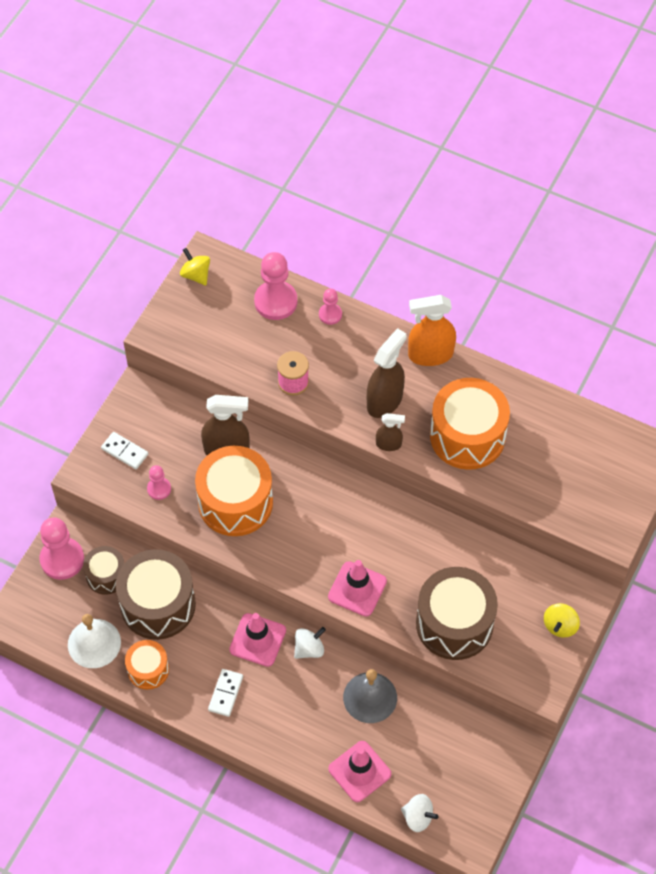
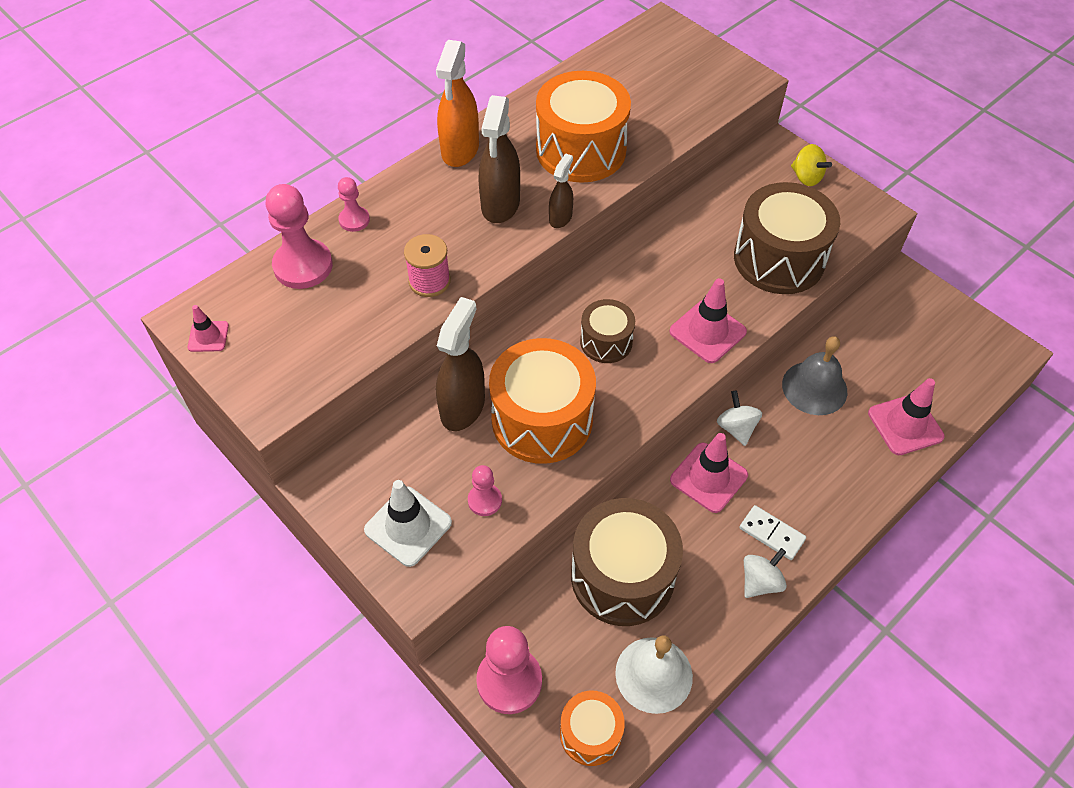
camera: 70 degrees left, 5 degrees down
(106, 576) = (557, 629): brown drum -> brown drum (606, 342)
(124, 451) = (408, 526): white domino -> white traffic cone
(148, 669) = (713, 616): orange drum -> orange drum (590, 734)
(196, 275) = (208, 336): yellow spinning top -> pink traffic cone
(385, 400) = (500, 205): brown spray bottle -> brown spray bottle turned 135 degrees counterclockwise
(418, 817) = (970, 387): white spinning top -> white spinning top (760, 582)

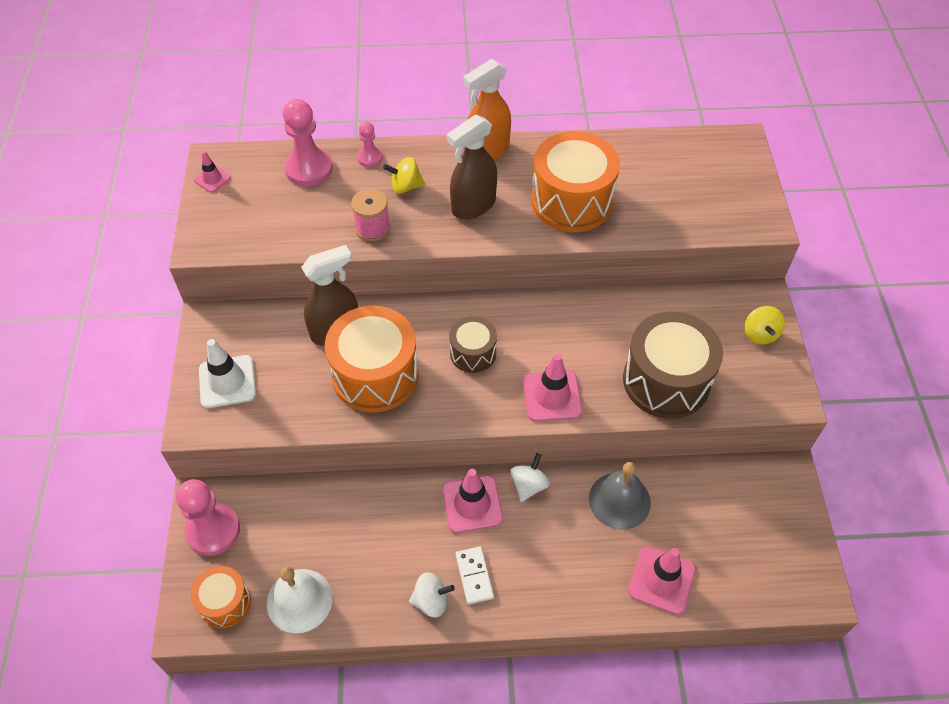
camera: 40 degrees right, 0 degrees up
(419, 225) = (405, 186): none -> yellow spinning top
(484, 500) = (286, 400): pink pawn -> none
(560, 218) = (504, 240): brown spray bottle -> none
(622, 576) = (346, 523): brown drum -> none

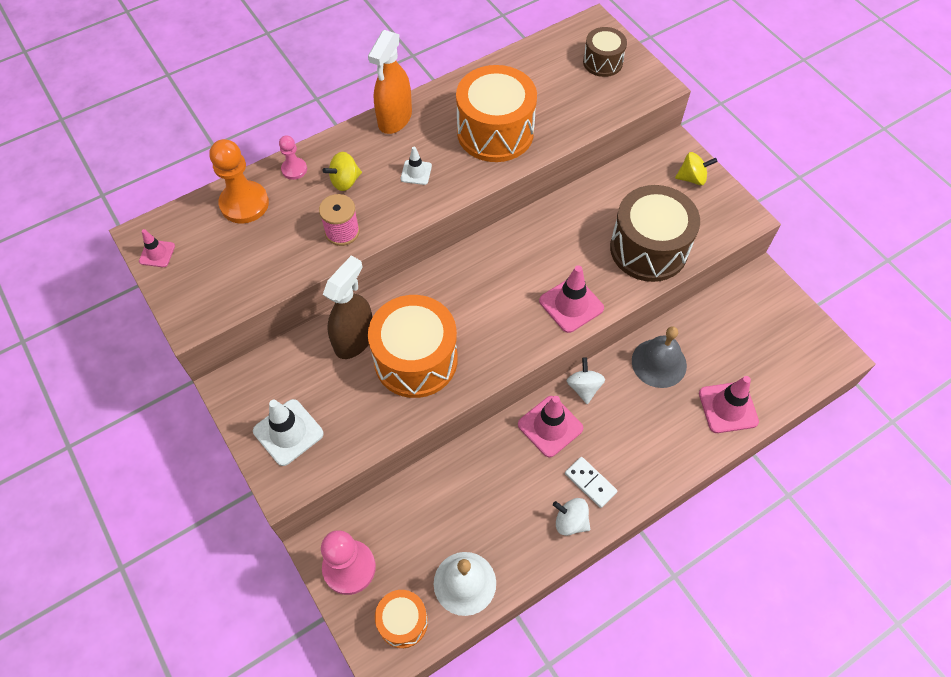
camera: 30 degrees left, 5 degrees up
(309, 169) = (244, 204): pink pawn -> orange pawn
(431, 601) = (570, 521): white spinning top -> white spinning top turned 120 degrees counterclockwise
(473, 206) = (416, 172): brown spray bottle -> white traffic cone
(473, 353) = (484, 300): brown drum -> brown drum (602, 62)
(760, 334) = (692, 178): yellow spinning top -> yellow spinning top turned 60 degrees counterclockwise

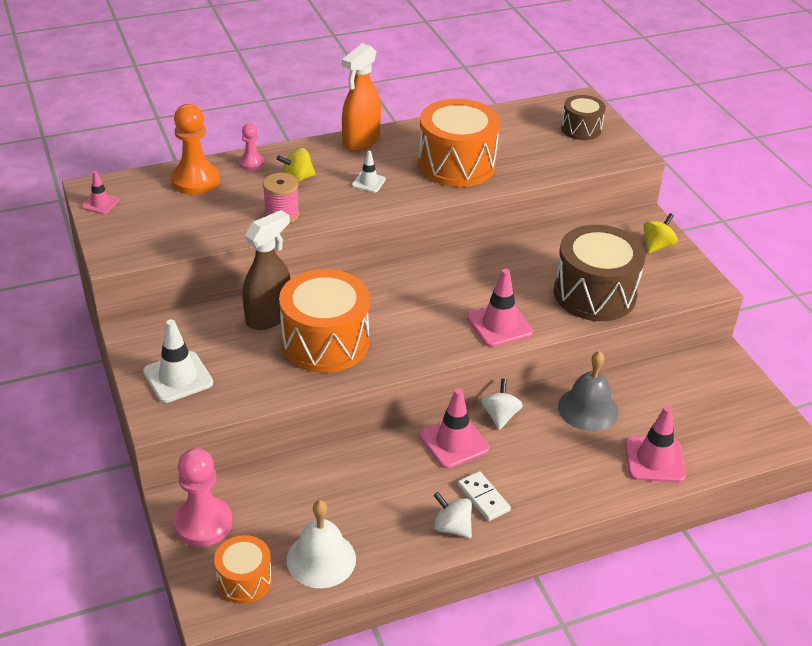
camera: 10 degrees right, 20 degrees down
(692, 178) = (657, 246): yellow spinning top -> yellow spinning top turned 60 degrees counterclockwise

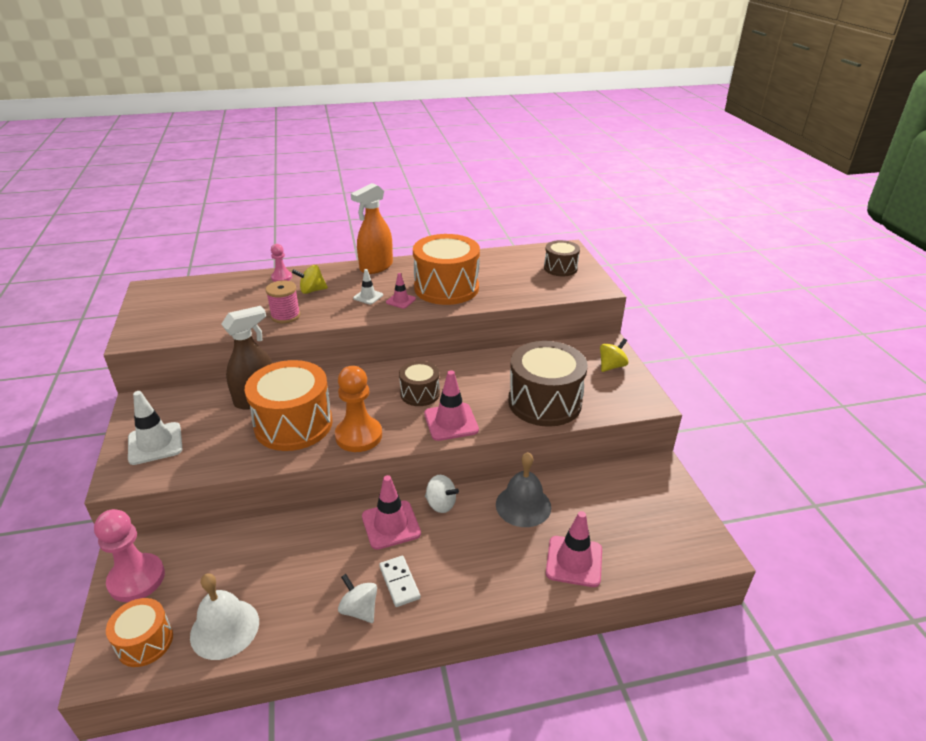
camera: 10 degrees right, 5 degrees down
(100, 203) = (148, 299): pink traffic cone -> pink traffic cone (400, 301)
(195, 181) = (231, 287): orange pawn -> orange pawn (359, 436)
(453, 295) = (420, 393): none -> brown drum
(500, 416) = (441, 504): white spinning top -> white spinning top turned 105 degrees clockwise

